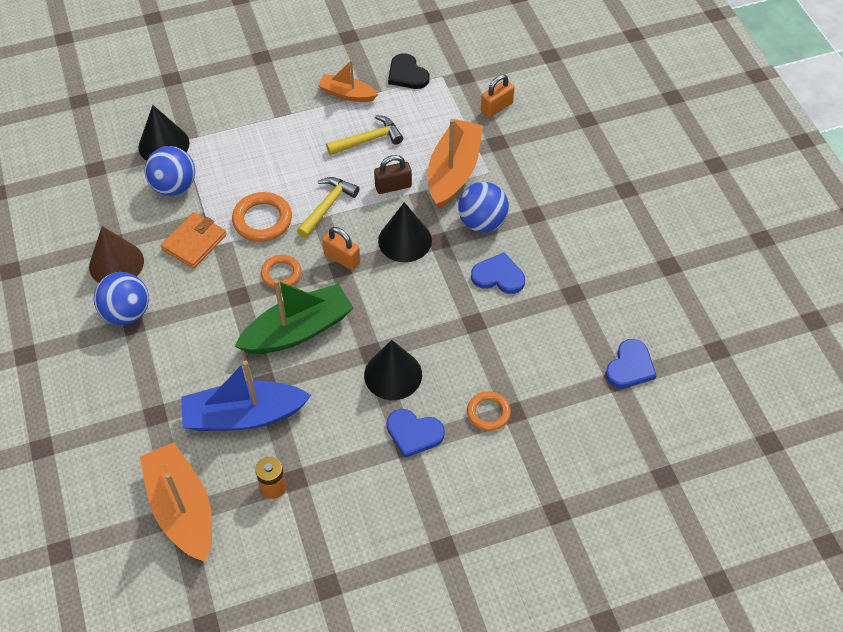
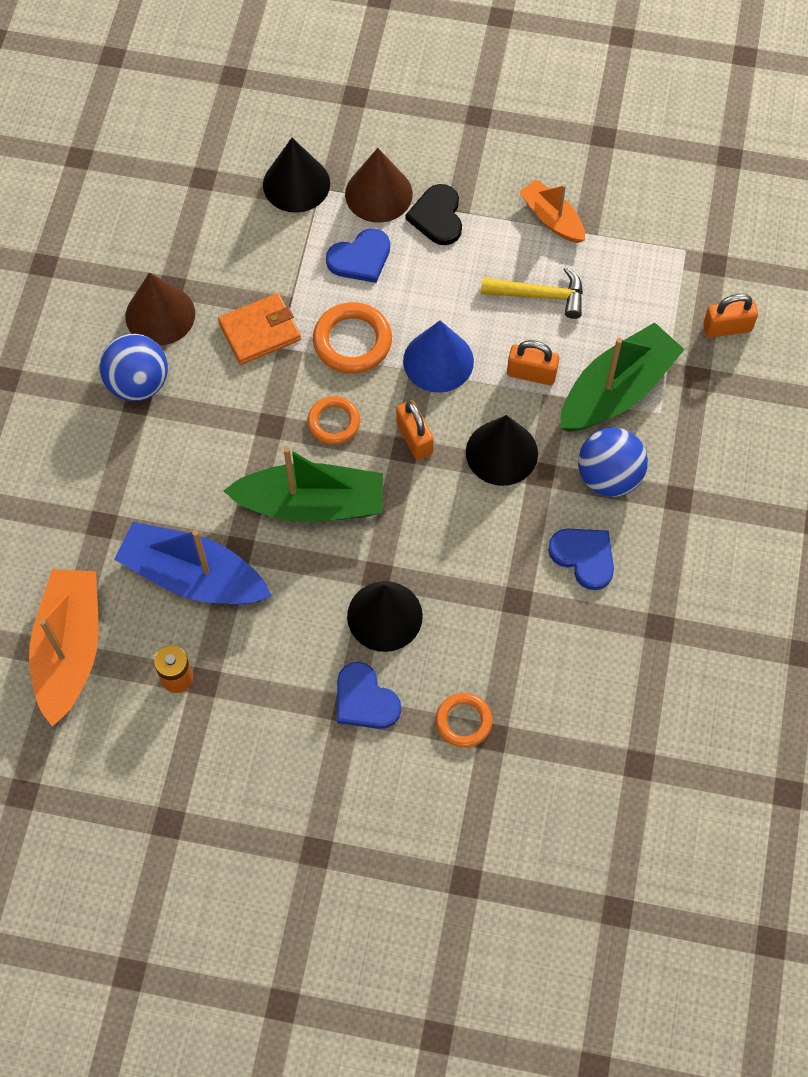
camera: 30 degrees right, 10 degrees up
(174, 186) = (277, 246): blue ball -> none
(224, 127) = (378, 194): none -> brown cone
(327, 206) = (438, 361): yellow hammer -> blue cone
(393, 186) = (531, 373): brown padlock -> orange padlock
(407, 74) = (643, 226): black heart -> black heart (437, 216)
(453, 172) = (616, 390): orange boat -> green boat
(630, 366) = (667, 756): blue heart -> blue heart (360, 258)

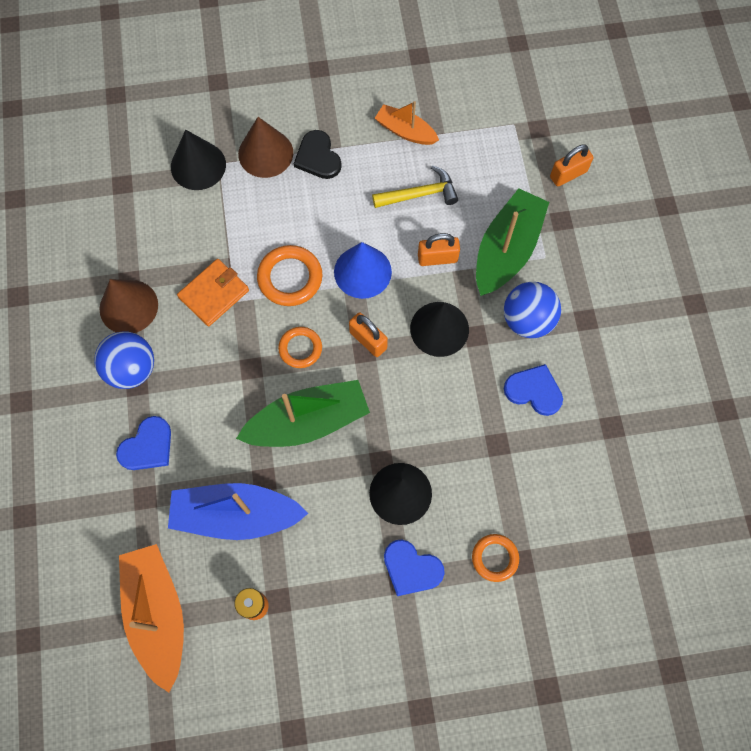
camera: 20 degrees left, 5 degrees up
(360, 258) = (271, 209): blue heart -> blue heart (147, 446)

